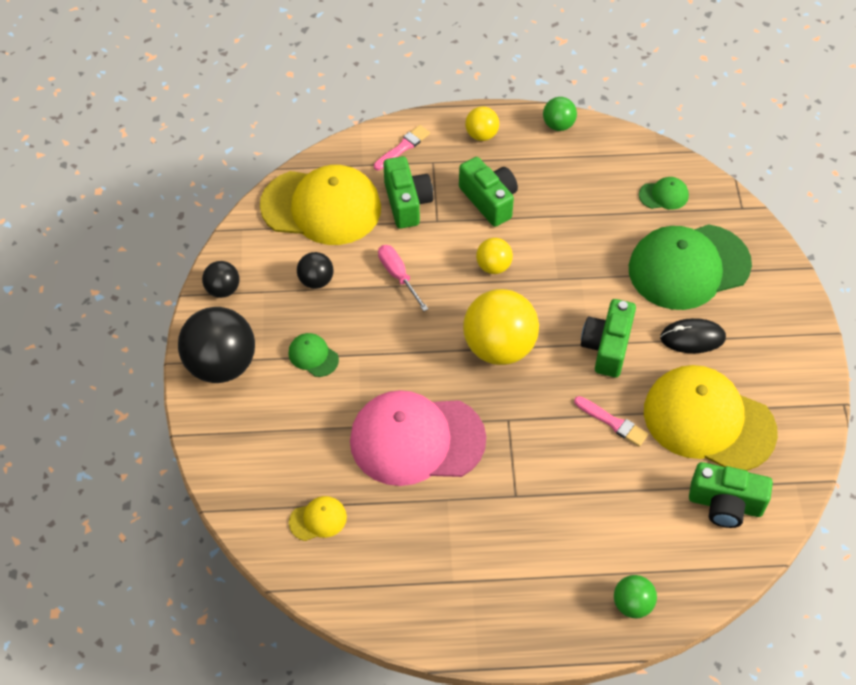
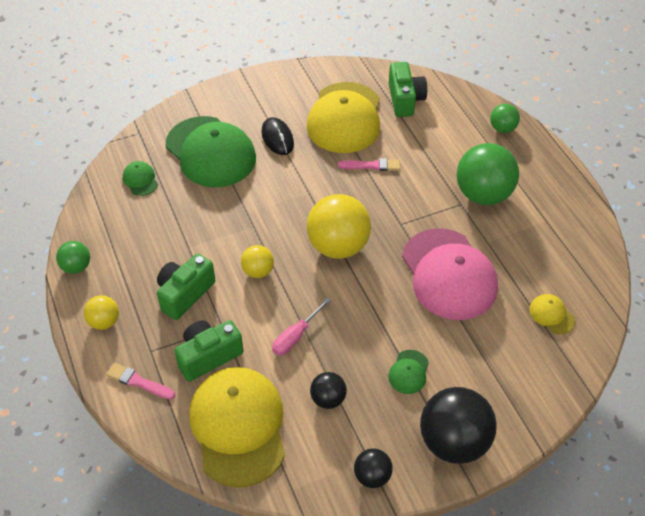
camera: 110 degrees left, 5 degrees down
(522, 527) = (483, 194): none -> green ball
(607, 347) = (307, 182): green camera -> none
(612, 422) = (372, 166): pink brush -> pink brush turned 75 degrees clockwise

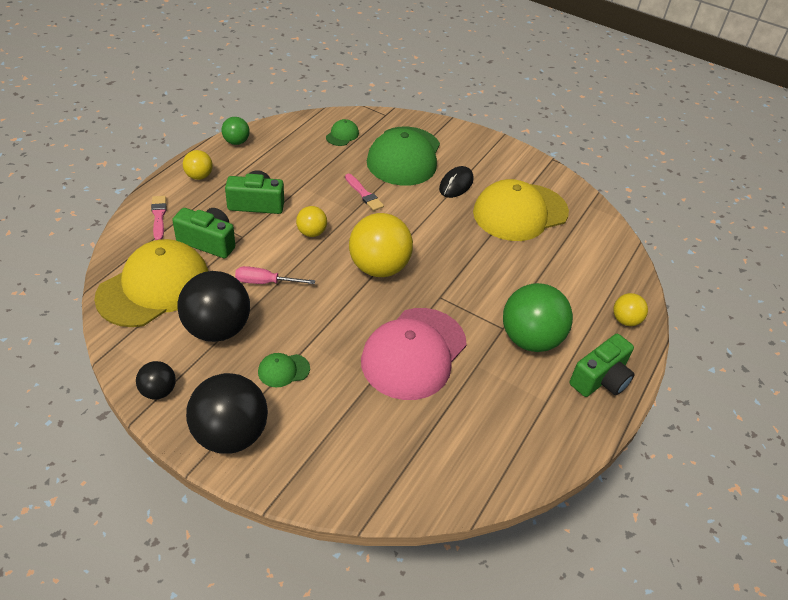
camera: 50 degrees right, 5 degrees down
(328, 399) = (217, 329): black ball -> black ball, size x1.97
(372, 166) = (486, 251): pink brush -> pink brush (364, 194)
(405, 100) = (583, 240): green camera -> green camera (600, 379)
(502, 128) = (625, 320): green ball -> yellow ball
(551, 315) = (433, 452): yellow cap -> none

